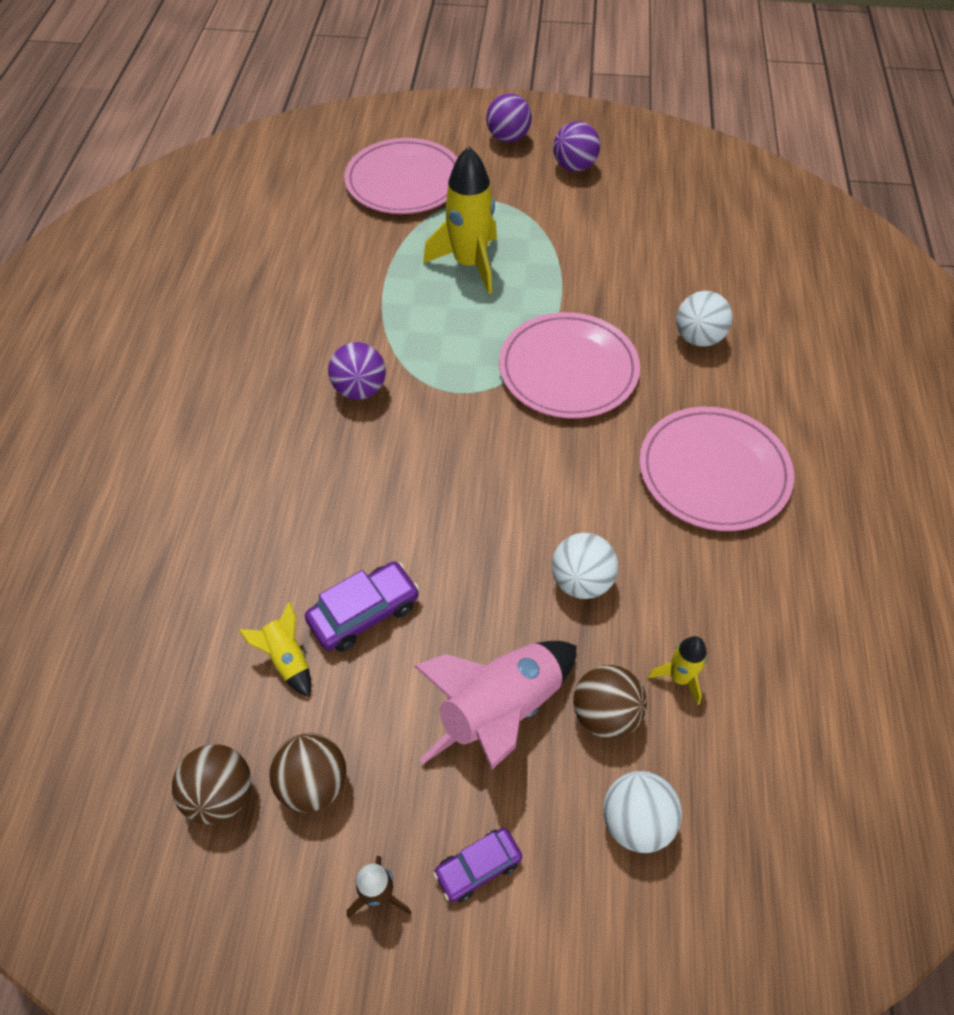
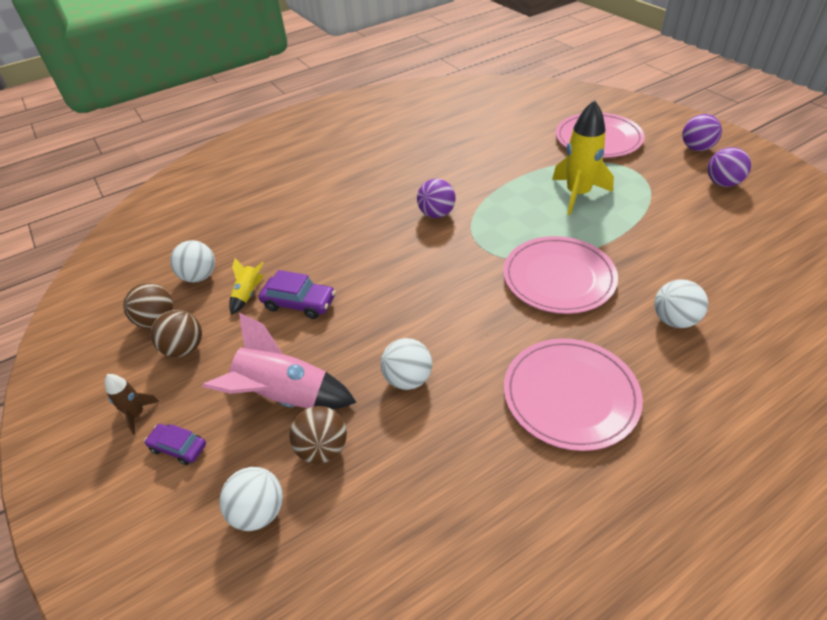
camera: 55 degrees right, 10 degrees down
(186, 698) = (199, 276): none -> white ball
(679, 677) = (384, 473): yellow rocket -> none

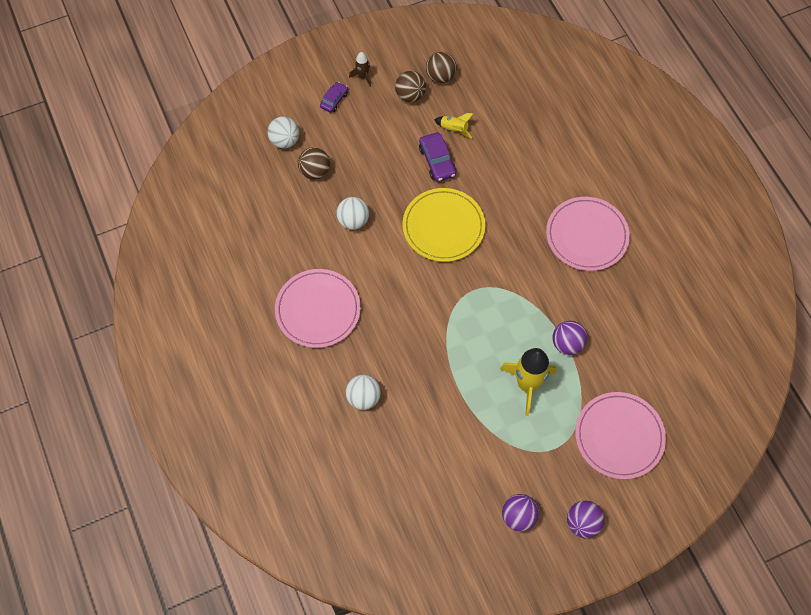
camera: 95 degrees right, 20 degrees up
(199, 276) = (481, 97): white ball -> none
(285, 396) = (356, 152): pink rocket -> none
(299, 303) = (437, 161): purple car -> purple car turned 45 degrees counterclockwise
(399, 283) = (443, 226): none -> yellow plate
(436, 214) = (523, 265): purple ball -> purple ball (567, 344)
(558, 277) = (424, 336): pink plate -> pink plate (586, 235)

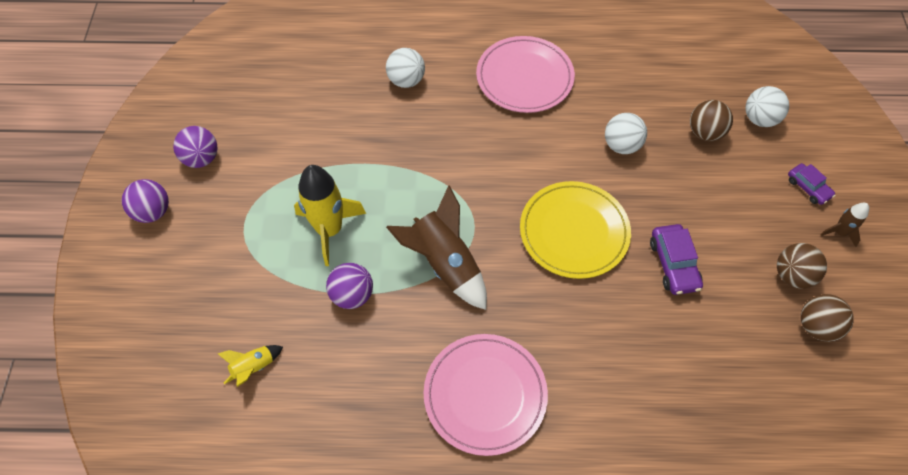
camera: 115 degrees right, 5 degrees down
(437, 161) = (673, 264): purple car -> purple car turned 105 degrees counterclockwise
(454, 129) = (719, 305): yellow rocket -> yellow rocket (254, 367)
(512, 296) = (445, 264): none -> brown rocket
(619, 436) = (212, 294): pink plate -> none

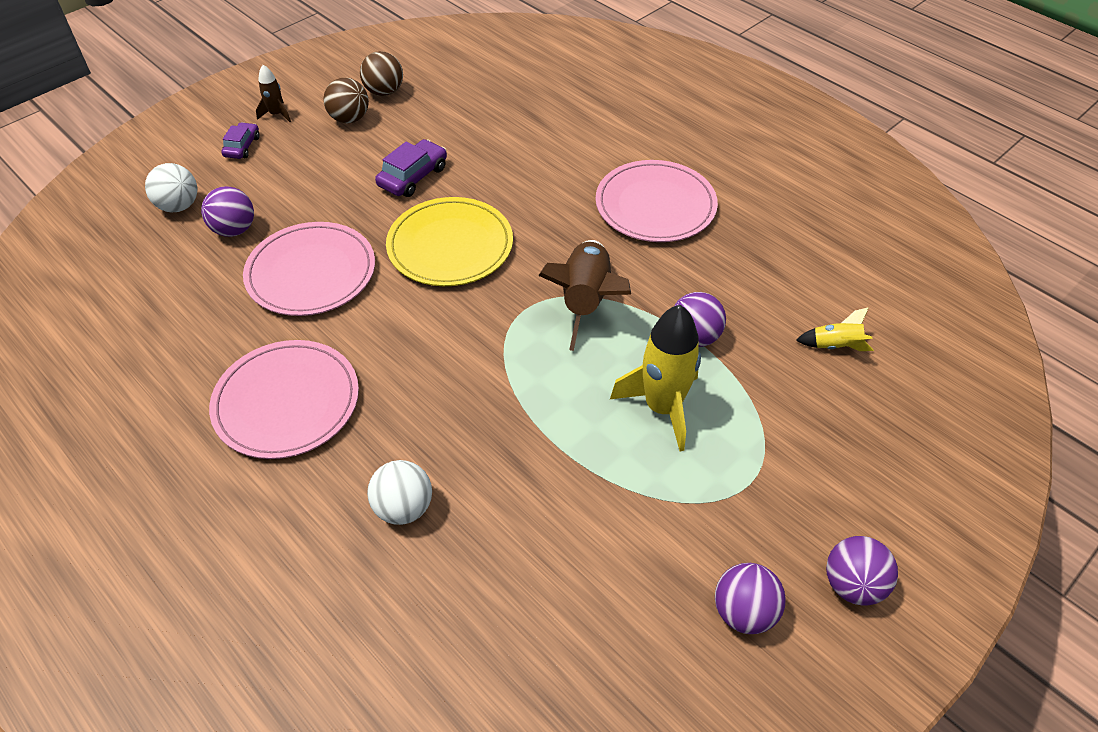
camera: 135 degrees left, 10 degrees down
(621, 145) = (311, 272): white ball -> pink plate
(705, 132) = (234, 230): brown ball -> purple ball

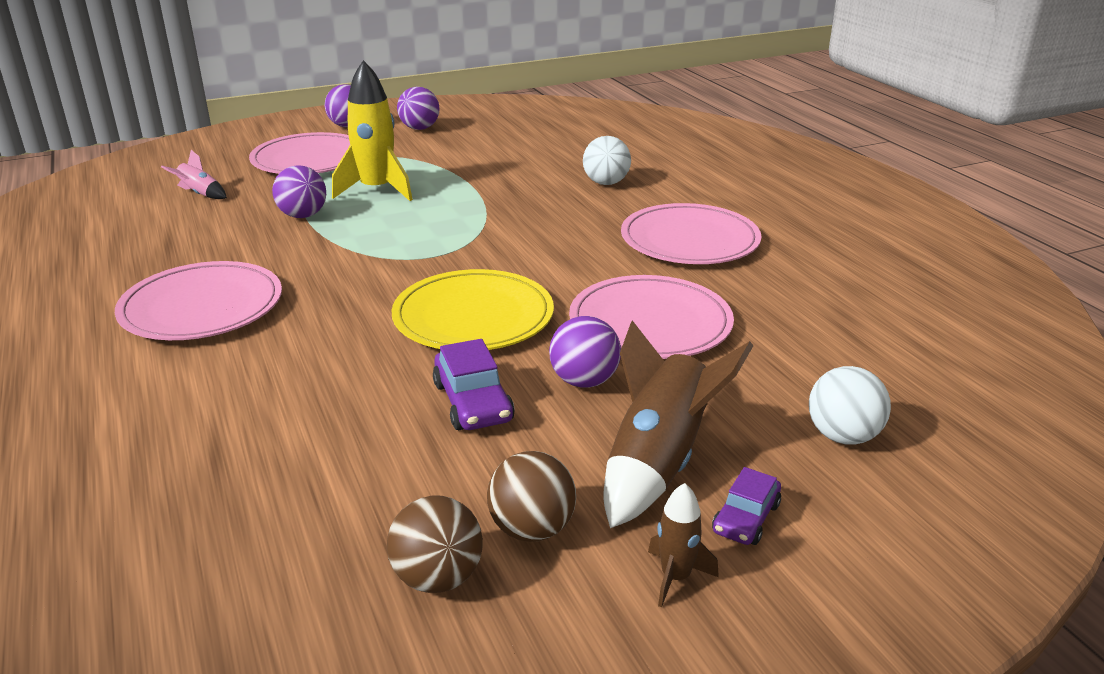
camera: 160 degrees left, 20 degrees down
(234, 230) = (750, 387): purple ball -> purple ball (584, 381)
(413, 176) = (473, 402): purple car -> purple car turned 75 degrees counterclockwise
(585, 301) = (370, 250): brown rocket -> brown rocket (658, 462)
(802, 458) = (310, 159): none -> pink plate
(835, 346) = (200, 194): yellow rocket -> pink rocket

